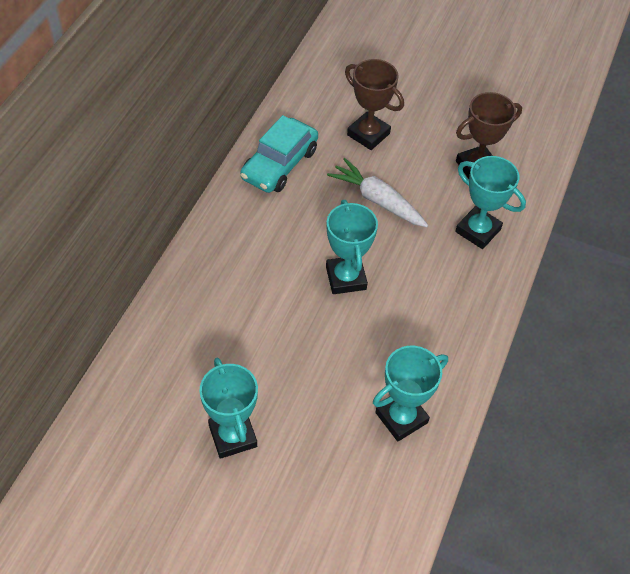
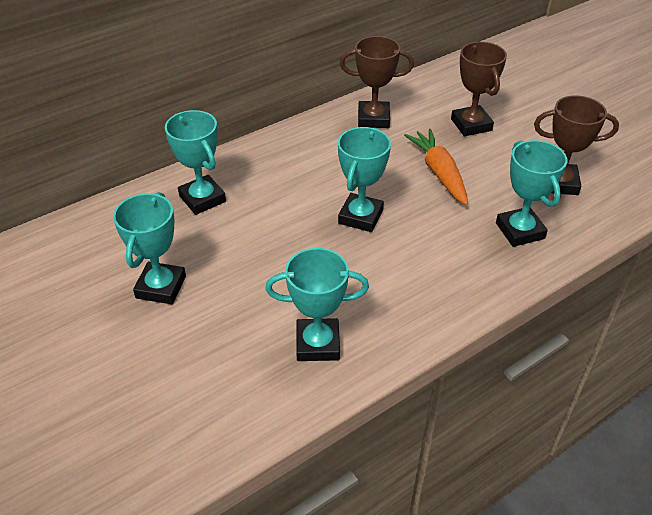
camera: 35 degrees right, 10 degrees down
(193, 327) = (202, 199): none -> turquoise trophy
(279, 164) = (373, 119): turquoise car -> brown trophy
(378, 200) = (439, 173): white carrot -> orange carrot

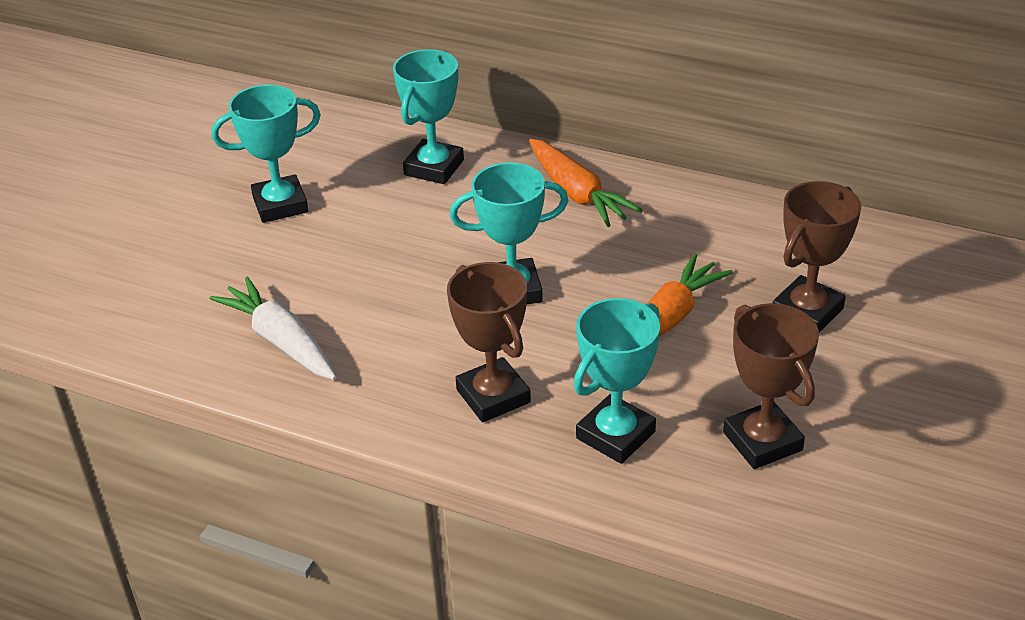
camera: 60 degrees right, 5 degrees down
(293, 154) = (577, 193): none -> orange carrot
(318, 344) = (281, 341): turquoise trophy -> white carrot
(373, 119) = (719, 223): brown trophy -> brown trophy (493, 396)

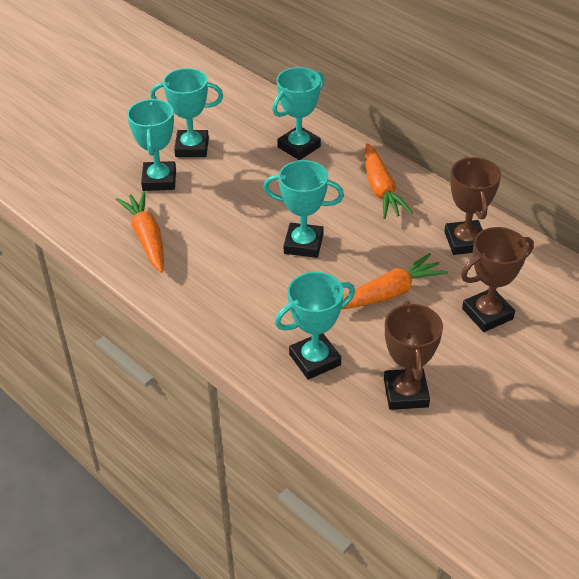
camera: 20 degrees right, 5 degrees up
(256, 259) = (159, 180): none -> turquoise trophy
(281, 341) = (147, 238): white carrot -> orange carrot
(493, 396) = (253, 311): brown trophy -> brown trophy (465, 241)

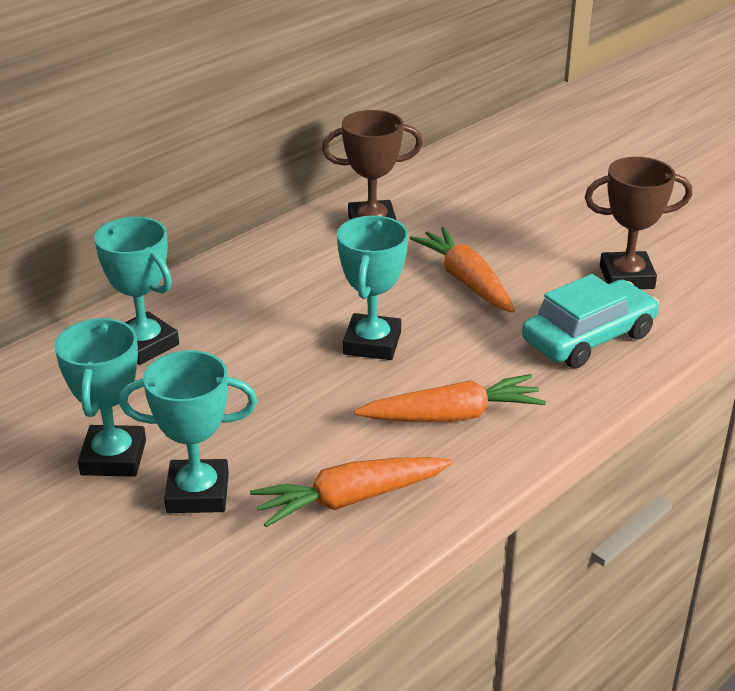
camera: 90 degrees left, 10 degrees down
(315, 360) = (588, 338): turquoise trophy -> turquoise car
(381, 189) = (260, 277): orange carrot -> orange carrot (451, 416)
(487, 314) = (495, 220): brown trophy -> none

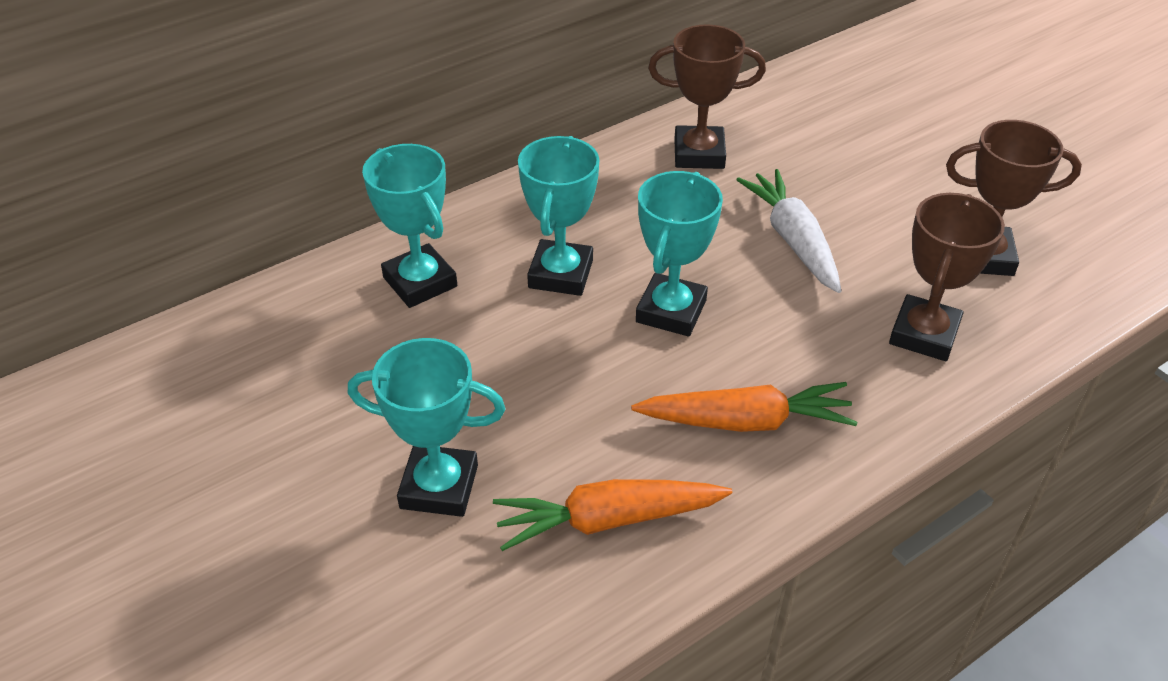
camera: 10 degrees right, 10 degrees up
(113, 457) = (357, 426): turquoise trophy -> turquoise trophy (560, 274)
(466, 281) = (793, 240): orange carrot -> white carrot
(588, 338) = (924, 334): turquoise car -> brown trophy

